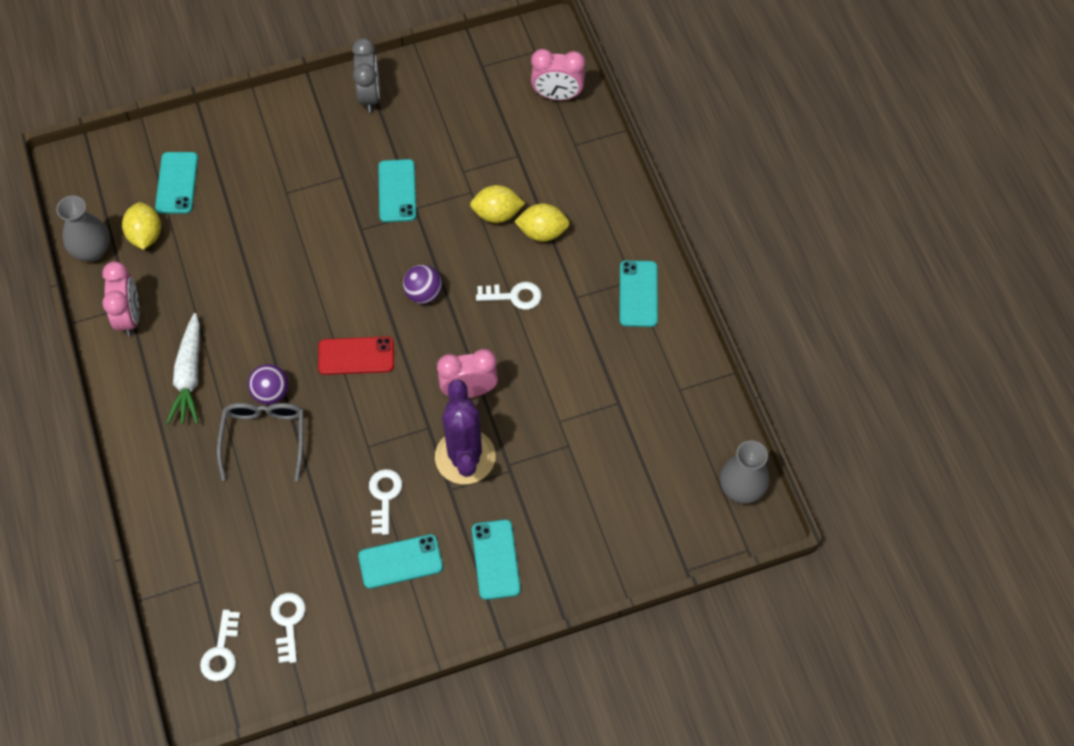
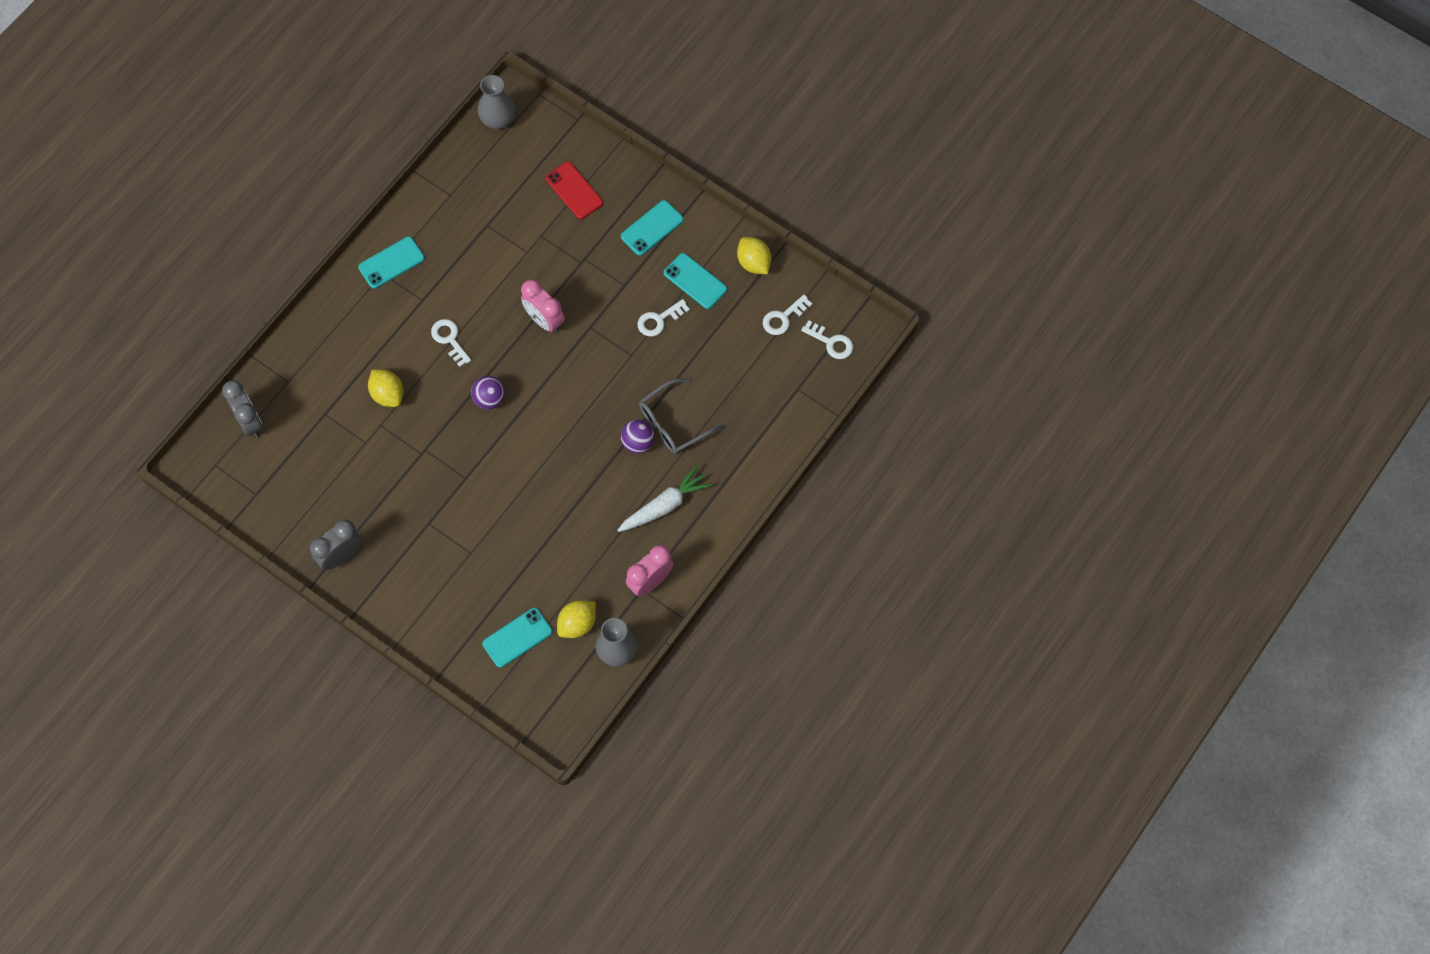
camera: 125 degrees left, 5 degrees up
(221, 652) = (831, 342): white key -> white key turned 60 degrees clockwise
(356, 356) = (570, 408): red phone -> red phone (574, 190)
(397, 191) = (415, 476): turquoise phone -> none
(465, 457) = (595, 291): purple cactus -> none
(542, 232) = (382, 354): yellow lemon -> yellow lemon (754, 263)
(557, 95) = (249, 421): pink clock -> grey clock

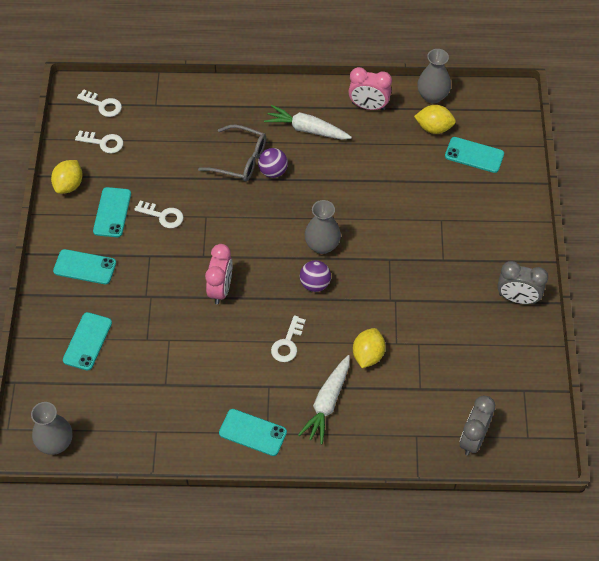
camera: 125 degrees left, 10 degrees down
(371, 334) = (327, 403): none -> white carrot
(524, 431) = (322, 245): none -> grey vase
(574, 190) = (87, 341): red phone -> turquoise phone
(831, 342) = (103, 105): white key -> white key turned 120 degrees clockwise

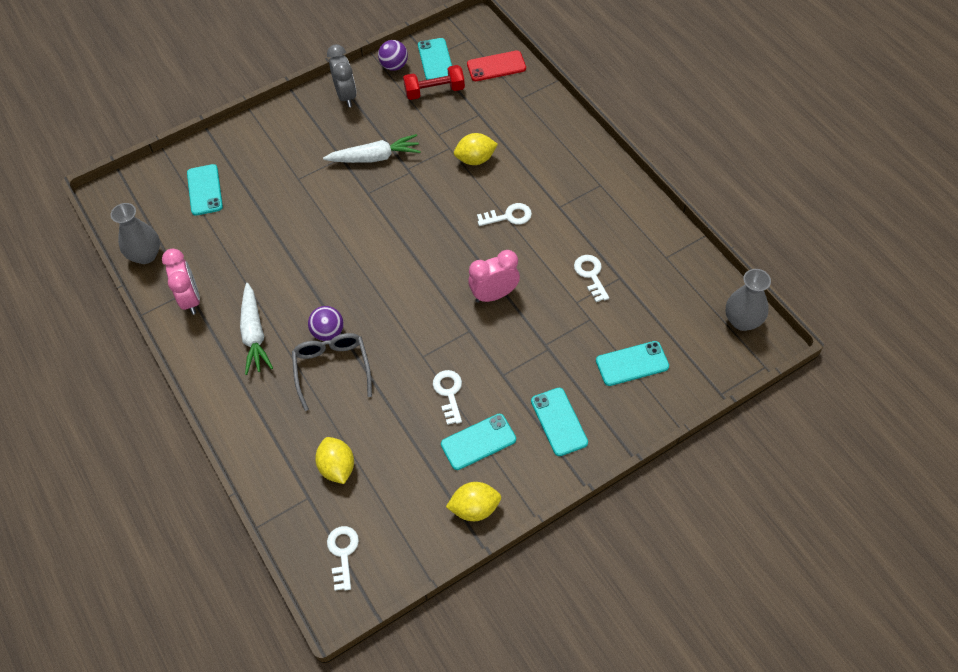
camera: 120 degrees left, 0 degrees up
(103, 143) = (395, 514): white key -> white key (591, 275)
(252, 432) = (608, 194): turquoise phone -> turquoise phone (435, 60)
(315, 284) = (434, 230): purple ball -> purple ball (394, 66)
(322, 245) = (388, 247): grey vase -> none
(327, 403) = (541, 162): white carrot -> white carrot (375, 157)
(434, 128) = (188, 234): yellow lemon -> yellow lemon (337, 467)
(473, 439) = (496, 66): grey clock -> red phone
(475, 369) = (434, 91): none -> red dumbbell

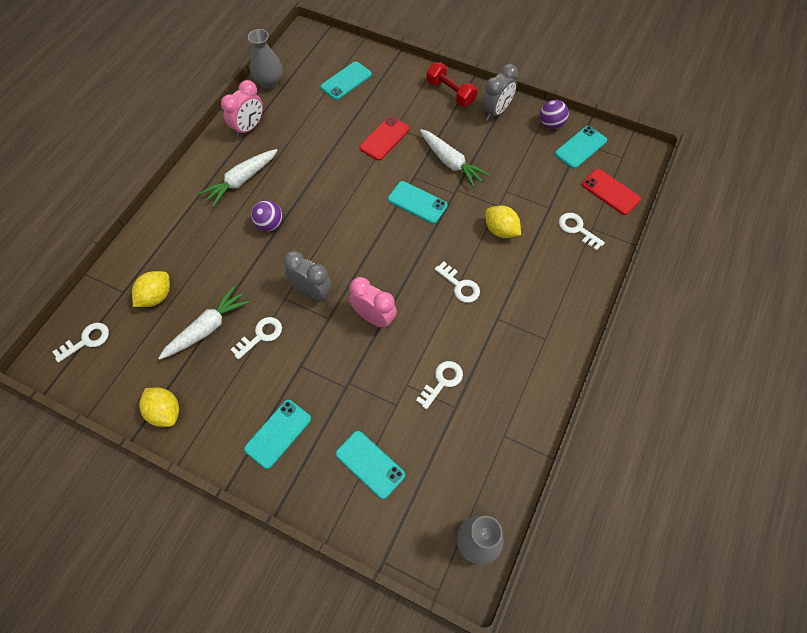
camera: 55 degrees right, 5 degrees up
(304, 193) = (384, 138): none -> red phone
(332, 369) = (239, 245): grey glasses -> none
(408, 436) = (207, 328): none -> white carrot
(432, 331) = (312, 292): none -> grey clock
(434, 91) = (548, 164): red dumbbell -> red dumbbell (450, 92)
(478, 442) = (227, 382): turquoise phone -> turquoise phone (417, 202)
(515, 108) = (577, 229): none -> white key

